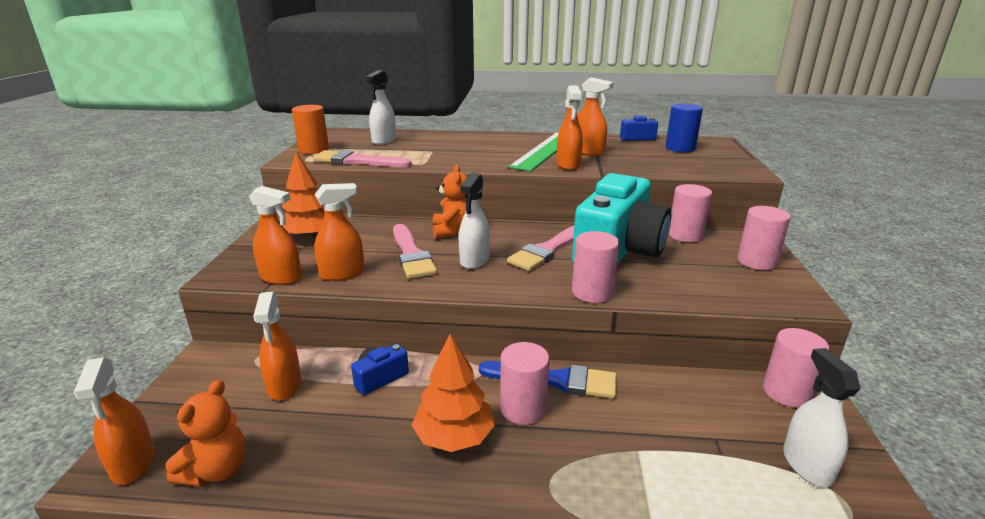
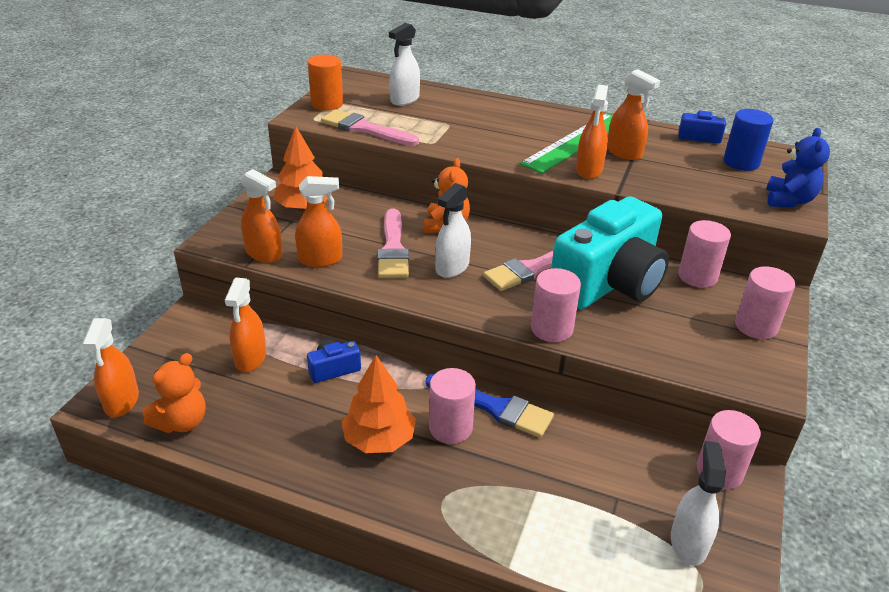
camera: 15 degrees right, 10 degrees up
(735, 165) = (788, 200): none -> blue teddy bear

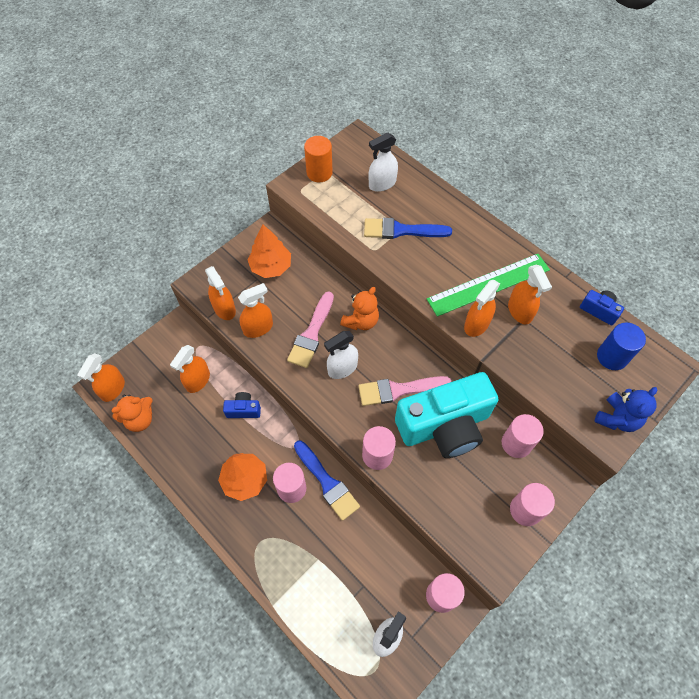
camera: 25 degrees right, 25 degrees up
(320, 259) = (258, 328): orange spray bottle -> orange spray bottle turned 45 degrees counterclockwise
(365, 129) = (332, 216): pink brush -> none
(452, 125) = (401, 230): none -> blue brush

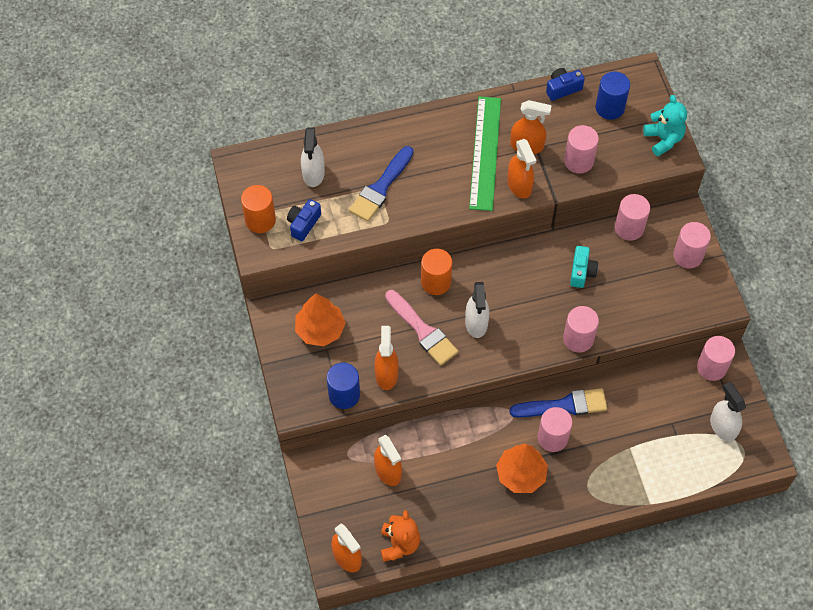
camera: 60 degrees left, 0 degrees up
(224, 309) = (344, 395): orange spray bottle -> blue cylinder
(243, 410) = (447, 443): blue camera -> blue camera (303, 224)
(361, 321) = (436, 282): orange teddy bear -> orange cylinder
(398, 390) = (526, 289): pink brush -> none
(444, 425) = (581, 272): turquoise camera -> turquoise camera, size x0.40
(536, 358) = (578, 161): none -> pink cylinder
(617, 418) = (663, 139): blue teddy bear -> turquoise teddy bear

